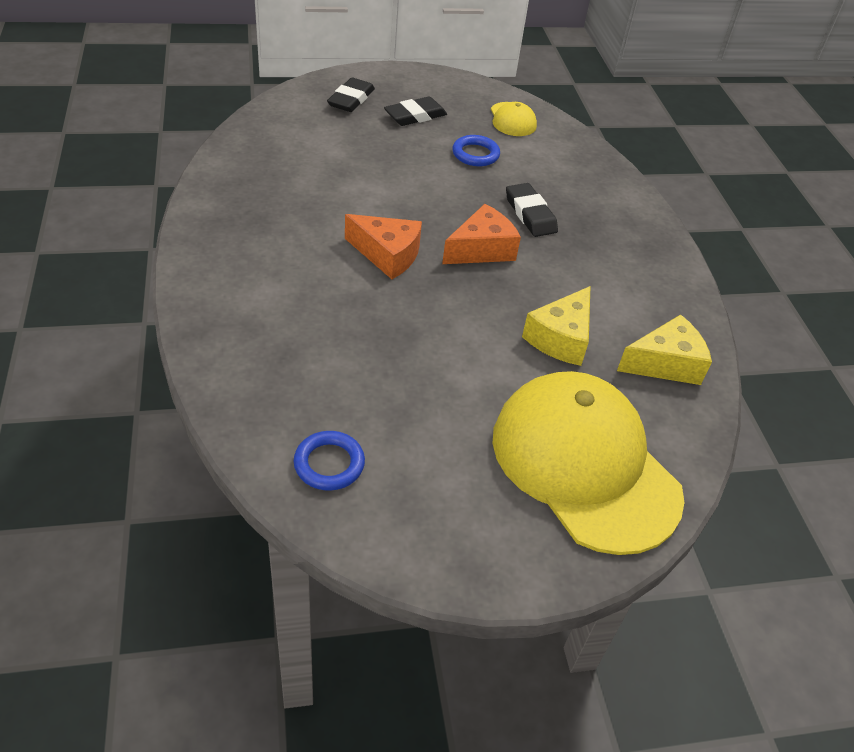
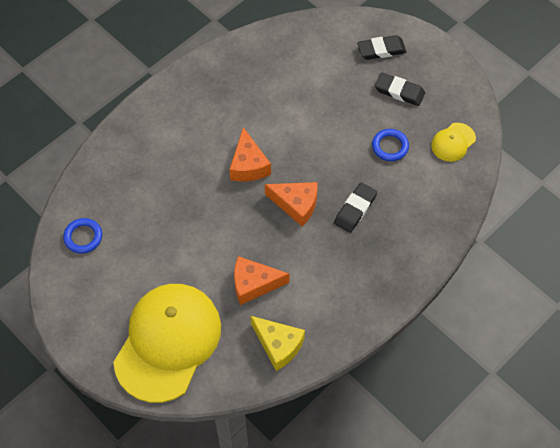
camera: 60 degrees right, 15 degrees up
(560, 338) = (254, 284): yellow cheese -> orange cheese

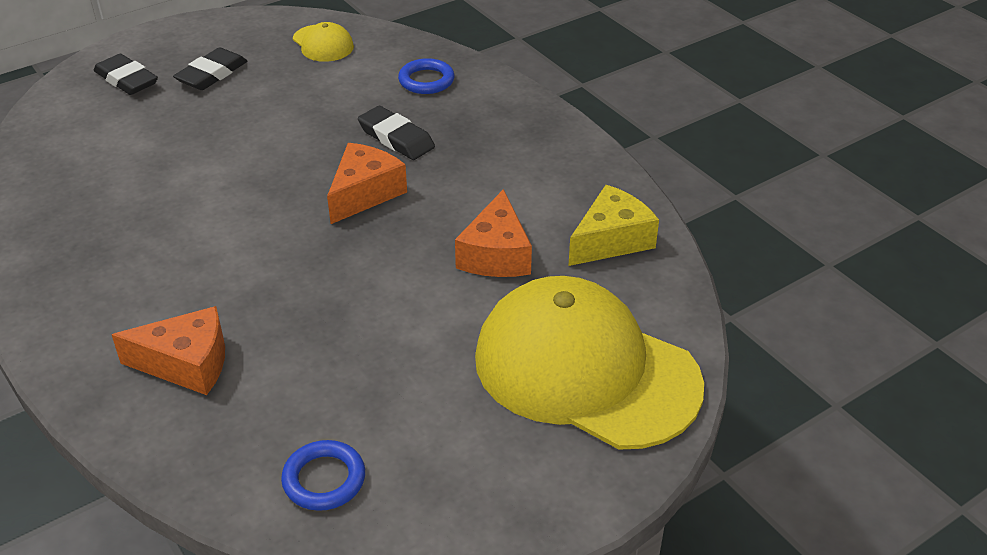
camera: 80 degrees left, 20 degrees down
(248, 165) = (264, 236): orange cheese -> orange cheese (186, 364)
(381, 50) = (127, 79): black eraser -> black eraser turned 45 degrees counterclockwise
(390, 146) = (302, 94): blue ring -> blue ring (426, 80)

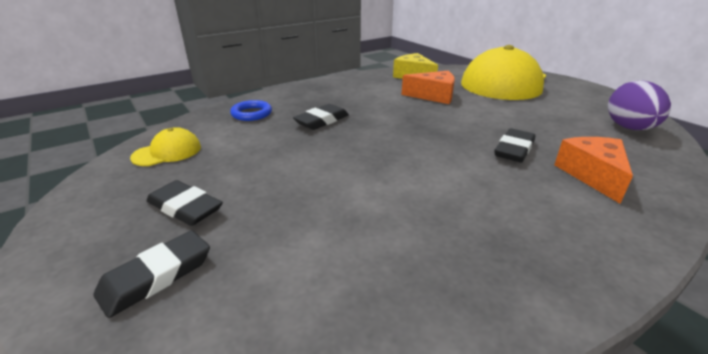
camera: 90 degrees left, 10 degrees down
(274, 307) = (514, 149): none -> black eraser
(324, 479) = (629, 128): blue ring -> purple egg
(365, 193) = (386, 128): orange cheese -> none

